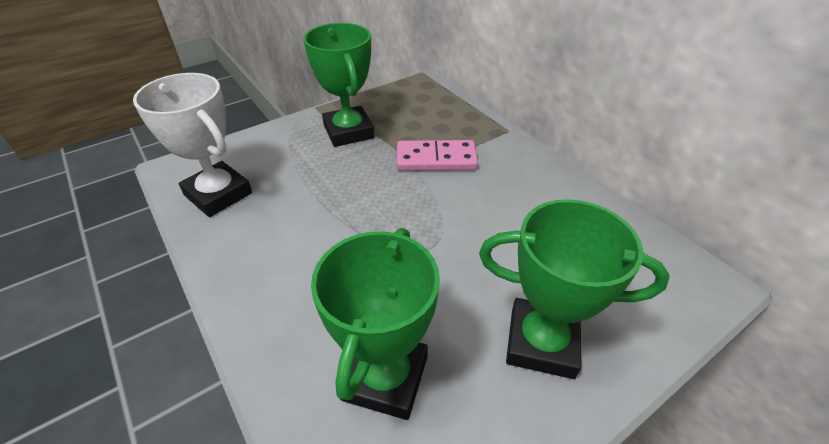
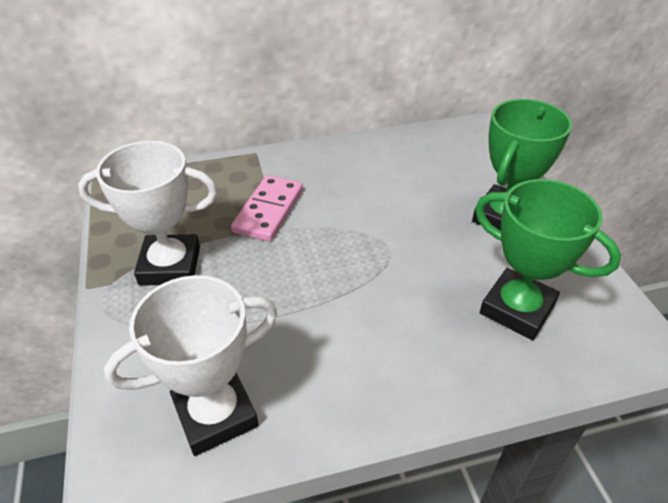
camera: 70 degrees left, 0 degrees up
(348, 131) = (170, 265): green trophy -> white trophy

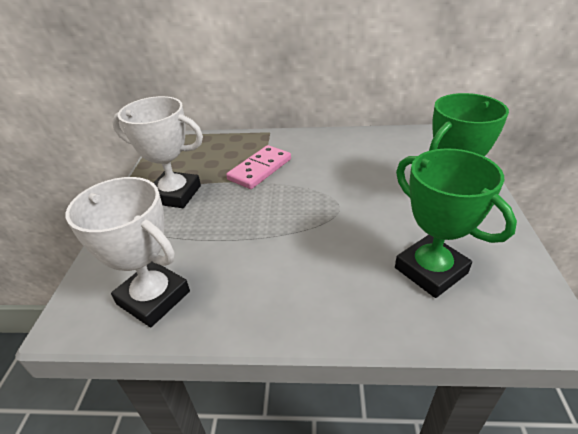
camera: 20 degrees right, 5 degrees down
(215, 414) = (153, 298): white trophy -> white trophy turned 45 degrees clockwise

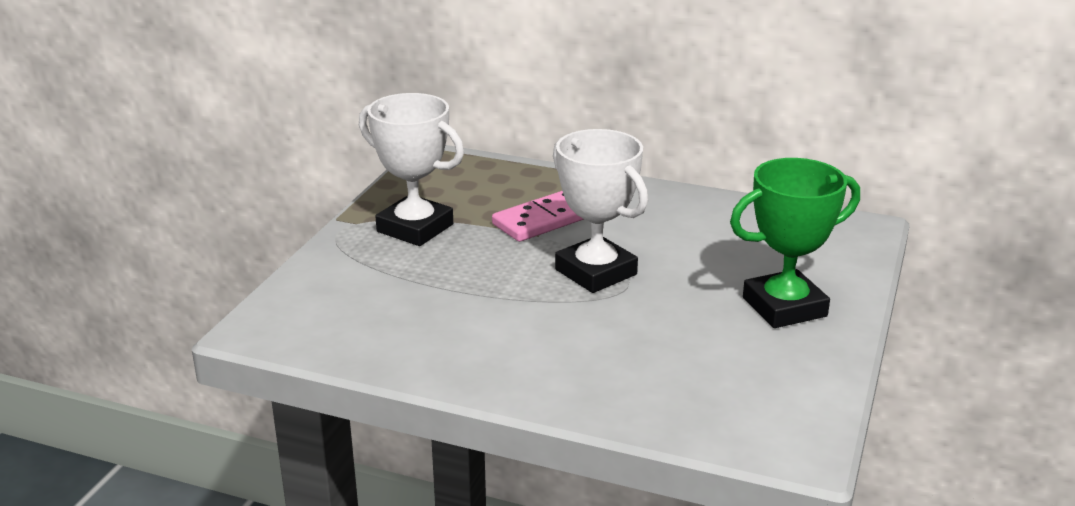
camera: 15 degrees right, 10 degrees down
(153, 298) = (351, 328): white trophy -> white trophy (596, 272)
(430, 270) = (697, 373): green trophy -> none

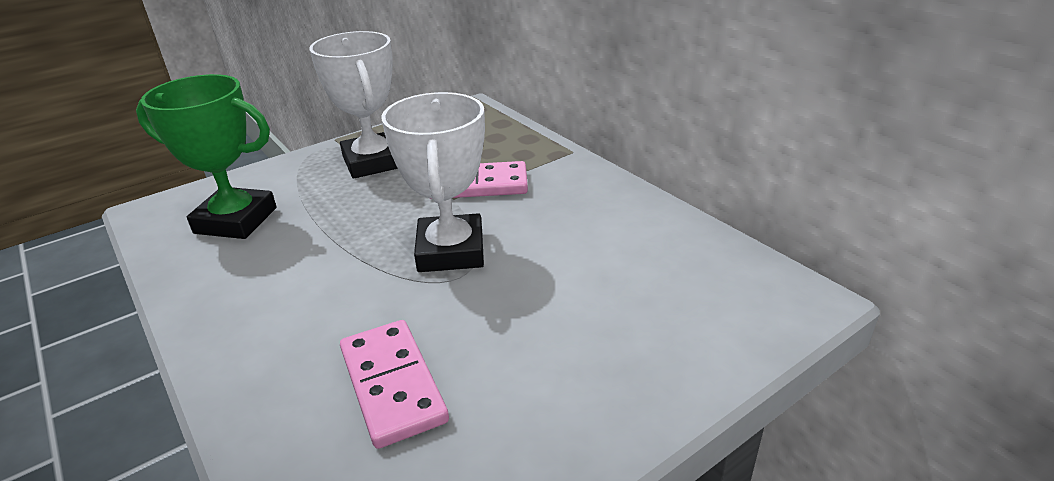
camera: 35 degrees right, 5 degrees up
(679, 359) = (392, 385): none -> pink domino
(784, 307) = (583, 368): green trophy -> green trophy (236, 220)

